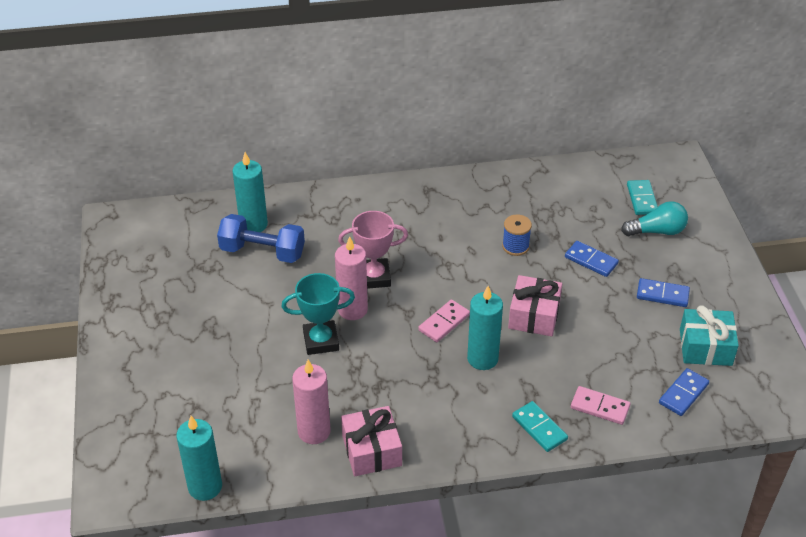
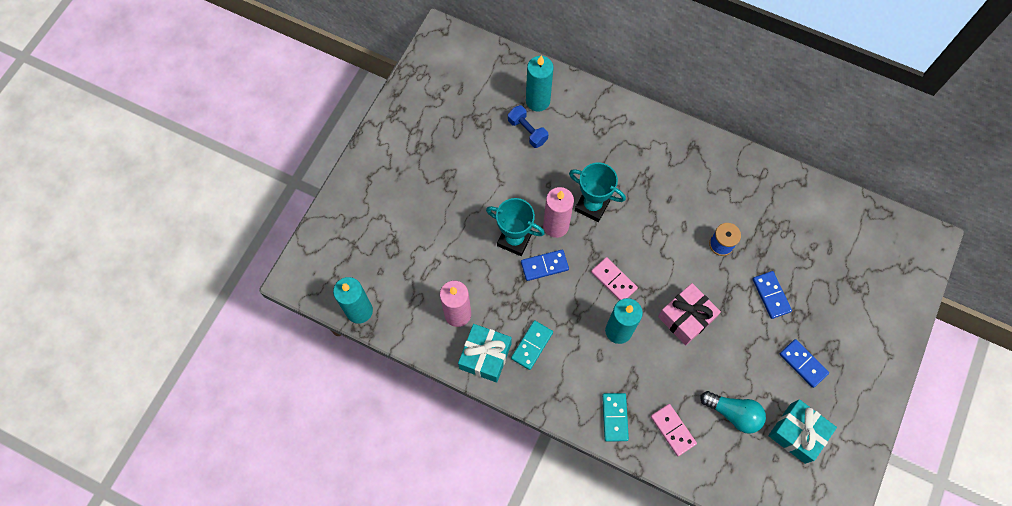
camera: 35 degrees right, 25 degrees up
(262, 252) = (527, 131): blue dumbbell -> blue dumbbell, size x0.62
(372, 450) = (485, 356): pink gift -> turquoise gift
(374, 277) = (592, 205): pink trophy -> turquoise trophy
(444, 322) = (613, 280): pink domino -> pink domino turned 60 degrees clockwise
(642, 199) = (862, 262): turquoise domino -> turquoise domino (532, 345)
(657, 231) = (848, 301): turquoise light bulb -> turquoise light bulb (733, 413)
(683, 393) = (745, 461): blue domino -> blue domino (544, 266)

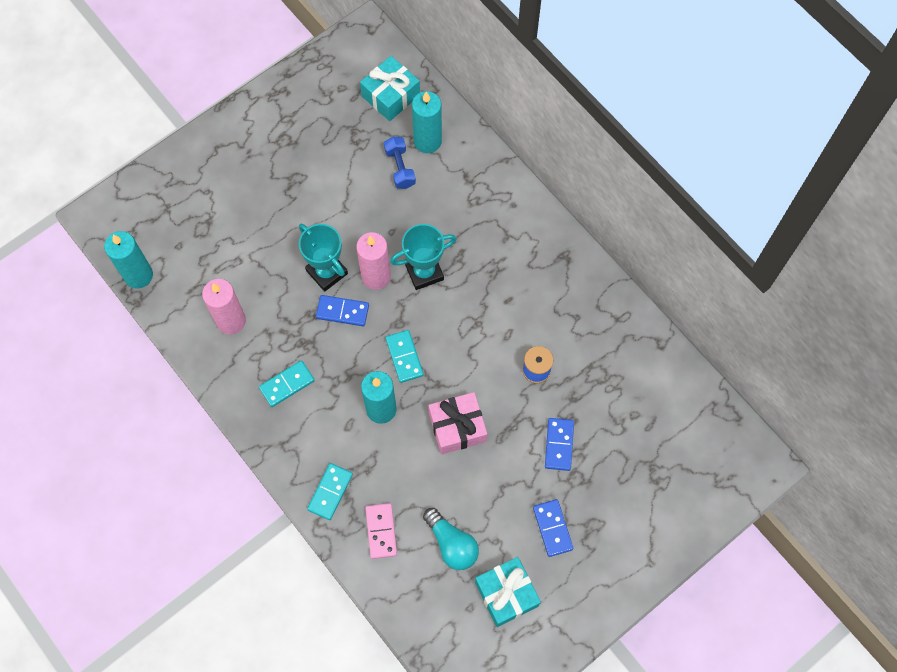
camera: 25 degrees right, 0 degrees up
(485, 356) = (236, 374): turquoise gift -> turquoise gift (391, 95)
(592, 205) = (424, 272): turquoise trophy -> turquoise trophy turned 75 degrees counterclockwise
(613, 280) = (404, 357): pink domino -> turquoise domino

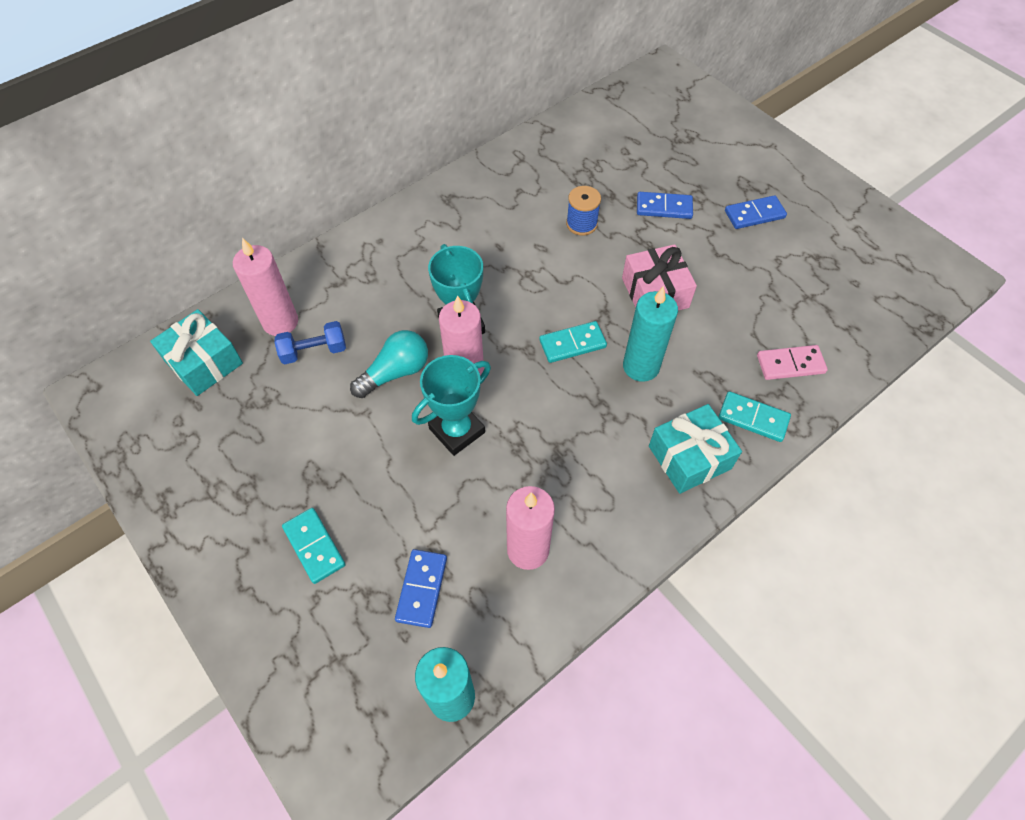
camera: 90 degrees left, 10 degrees down
(287, 384) = (617, 473): turquoise domino -> turquoise domino (314, 546)
(342, 311) = (513, 411): blue domino -> blue domino (421, 589)
(427, 141) = (280, 322): turquoise candle -> pink candle
(452, 544) = (790, 298): turquoise light bulb -> turquoise light bulb (395, 372)
(506, 594) = (832, 252): turquoise gift -> turquoise gift (689, 457)

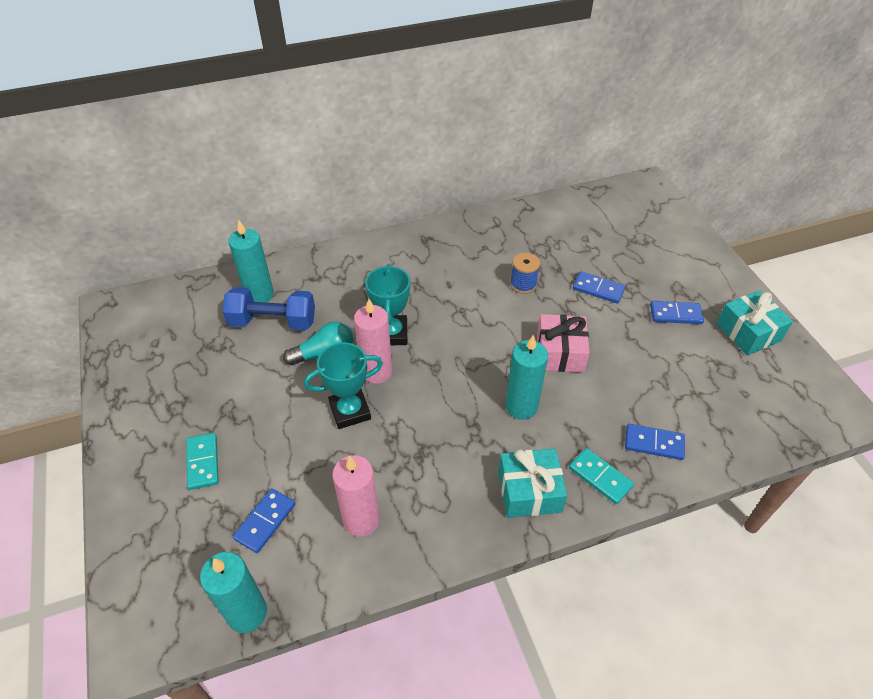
camera: 20 degrees right, 10 degrees down
(204, 362) = (193, 308): turquoise gift -> turquoise gift (748, 332)
(280, 322) = (259, 295): pink candle -> turquoise candle
(314, 351) = (273, 322): blue dumbbell -> blue dumbbell, size x1.61
(572, 343) = (472, 373): turquoise domino -> none
(790, 364) = (654, 443): pink domino -> blue domino

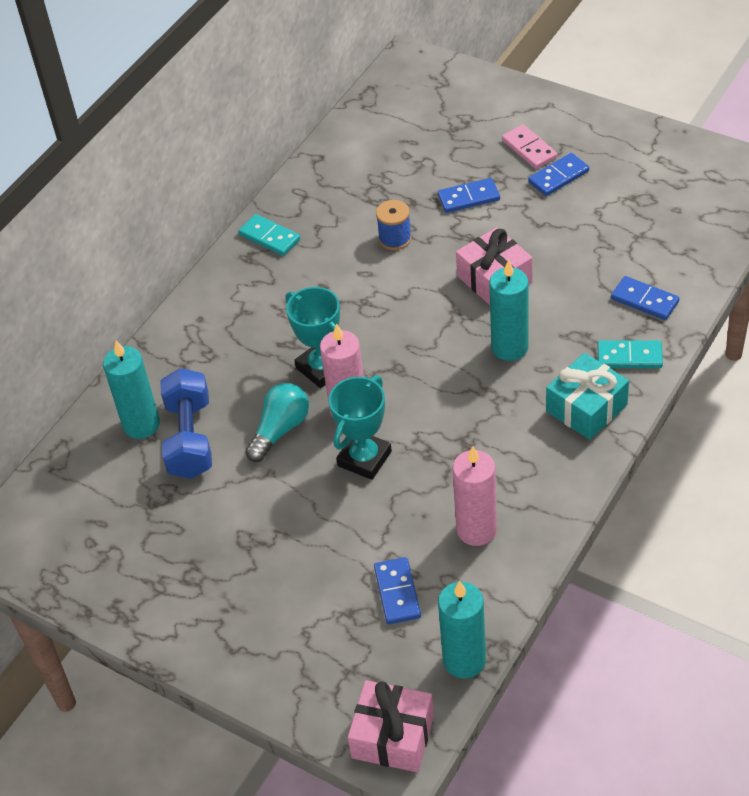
camera: 35 degrees left, 0 degrees up
(144, 627) = (393, 736): none -> pink gift
(203, 462) = (282, 595): turquoise domino -> turquoise domino (269, 237)
(273, 322) = (190, 438): blue dumbbell -> blue dumbbell turned 60 degrees counterclockwise
(654, 443) = (644, 300): blue domino -> blue domino turned 60 degrees clockwise
(673, 283) = (529, 149): none -> pink domino
(748, 332) = (632, 153): turquoise gift -> none

